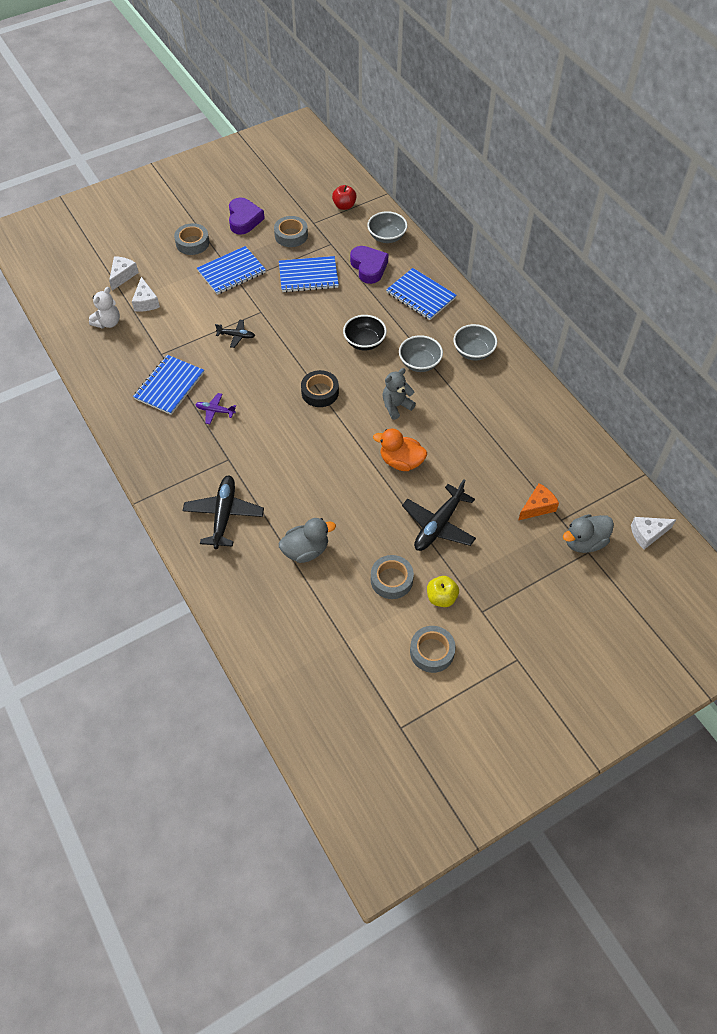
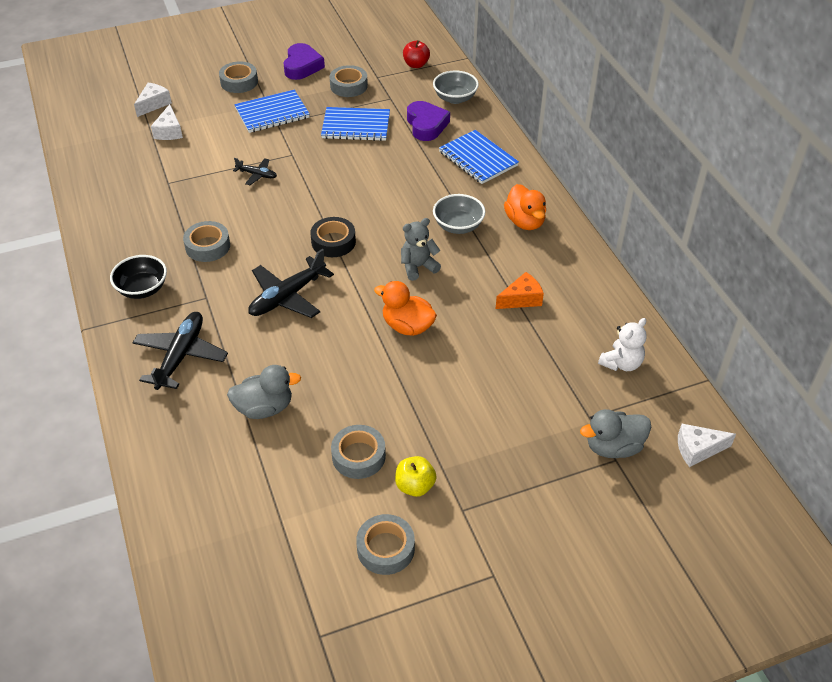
camera: 10 degrees right, 10 degrees down
(108, 322) = (121, 146): white teddy bear -> white teddy bear (621, 363)
(169, 386) = (165, 215): blue notebook -> none
(215, 411) = (208, 246): purple plane -> grey tape
(364, 342) = (400, 197): black bowl -> black bowl (142, 289)
(438, 525) = (433, 402): black plane -> black plane (287, 297)
(473, 352) = (525, 222): grey bowl -> orange duck
(537, 507) = (562, 398): orange cheese -> orange cheese (521, 299)

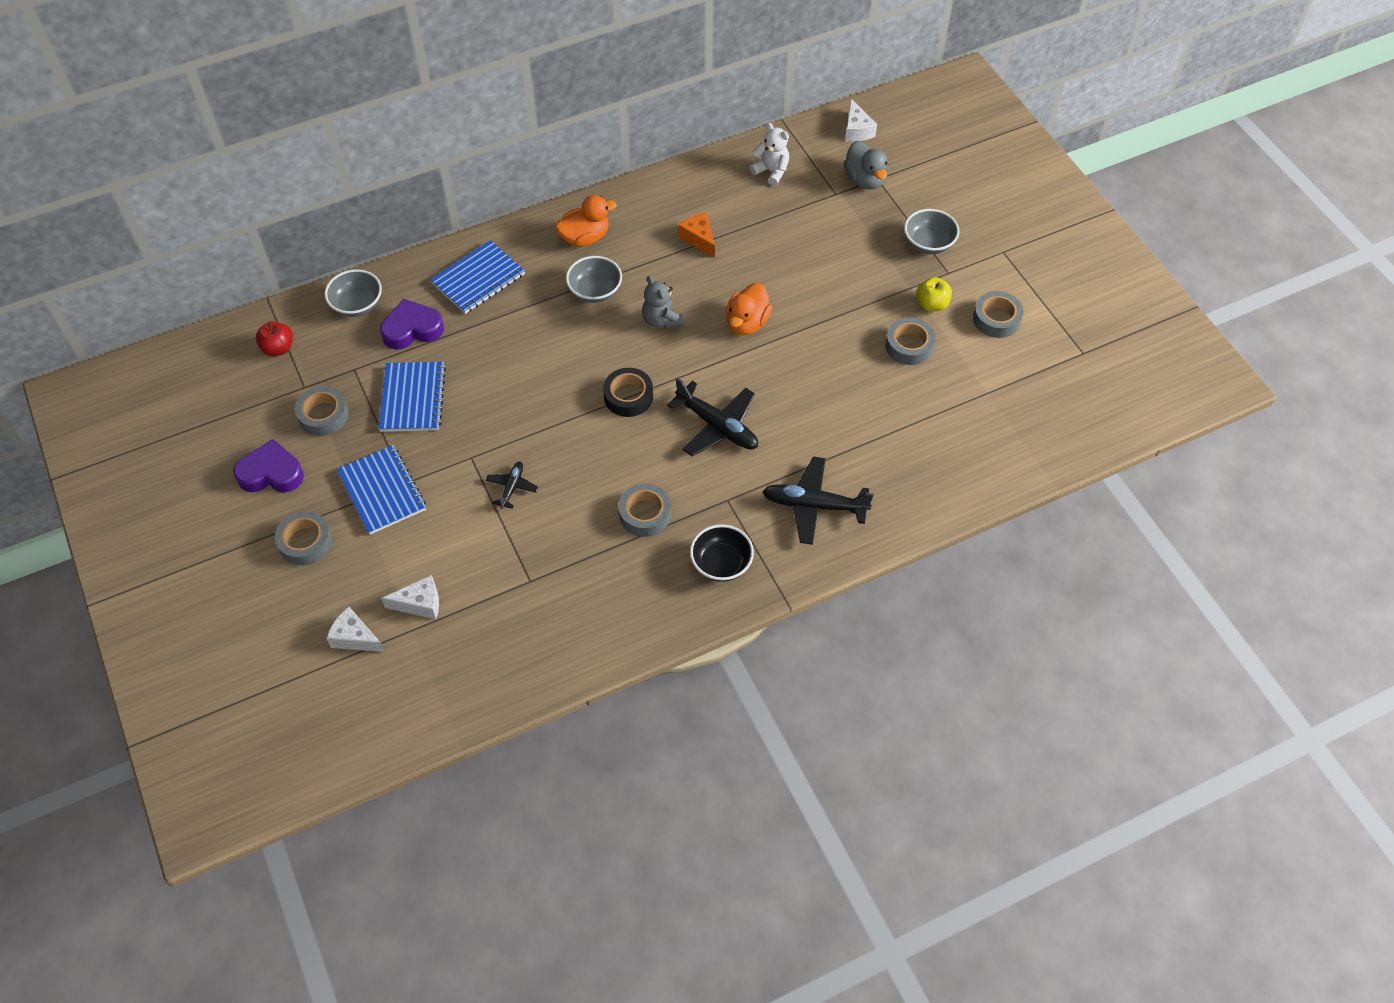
camera: 95 degrees left, 10 degrees up
(264, 408) = (868, 423): grey duck -> none
(509, 497) = (928, 243): none -> grey bowl

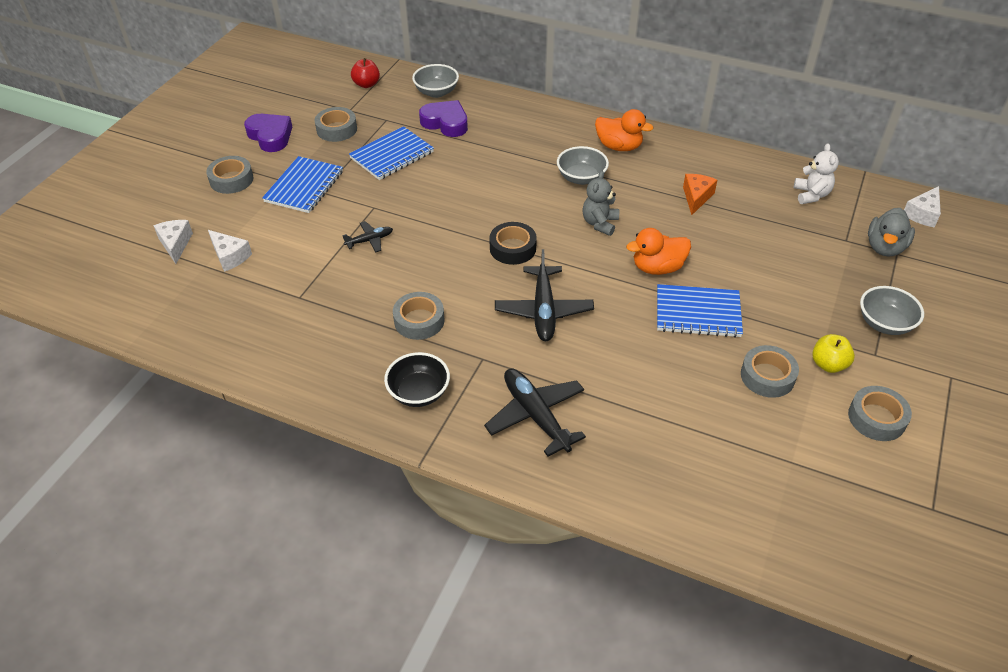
camera: 50 degrees right, 10 degrees down
(478, 279) = (521, 124): blue notebook -> blue notebook (698, 313)

